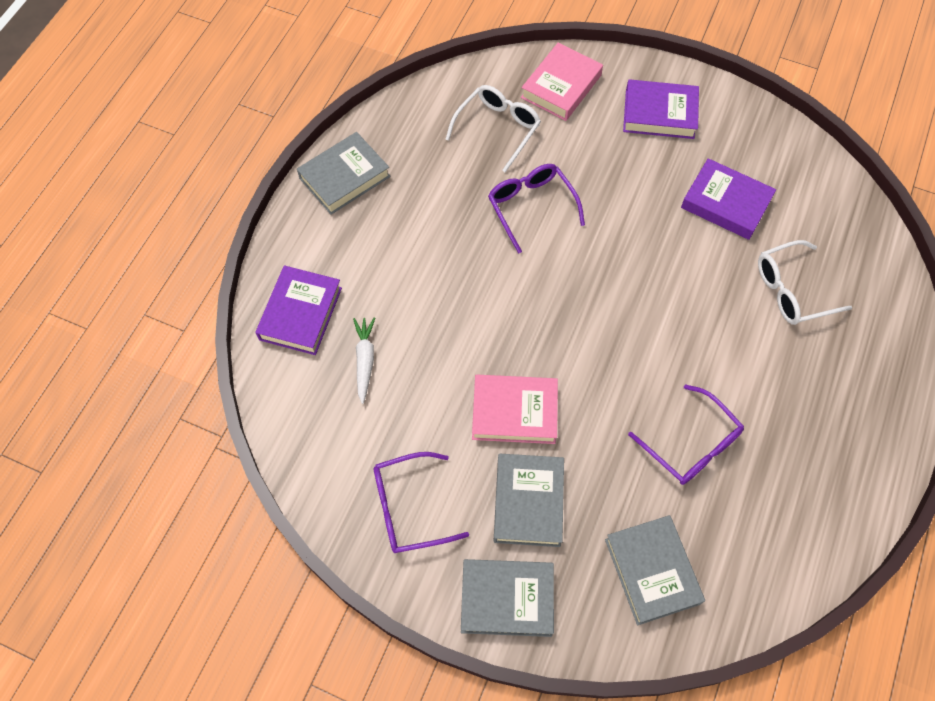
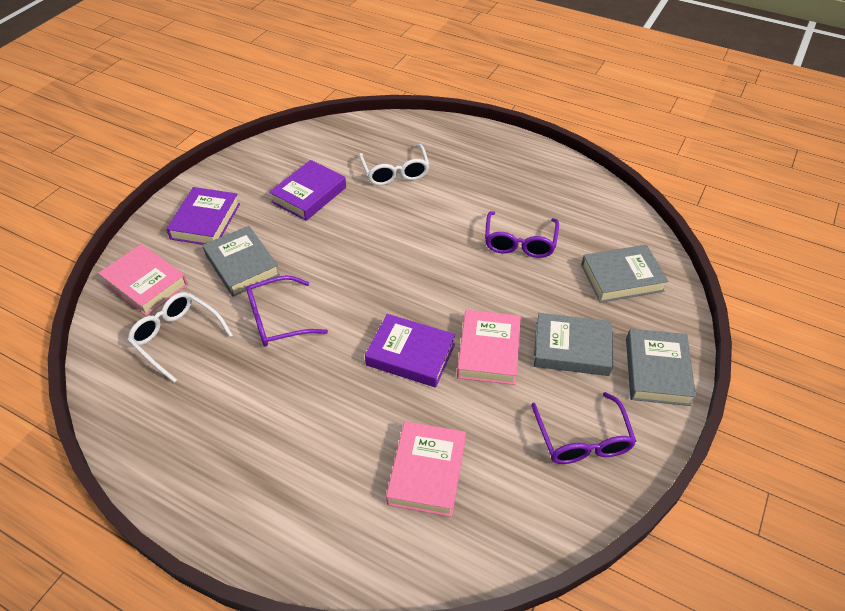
camera: 85 degrees left, 15 degrees down
(301, 313) = (362, 536): purple book -> purple book (410, 354)
(344, 177) = (190, 484): grey book -> grey book (242, 265)
(365, 361) = (427, 472): white carrot -> pink book
(692, 445) = (519, 243): purple glasses -> purple glasses turned 135 degrees clockwise

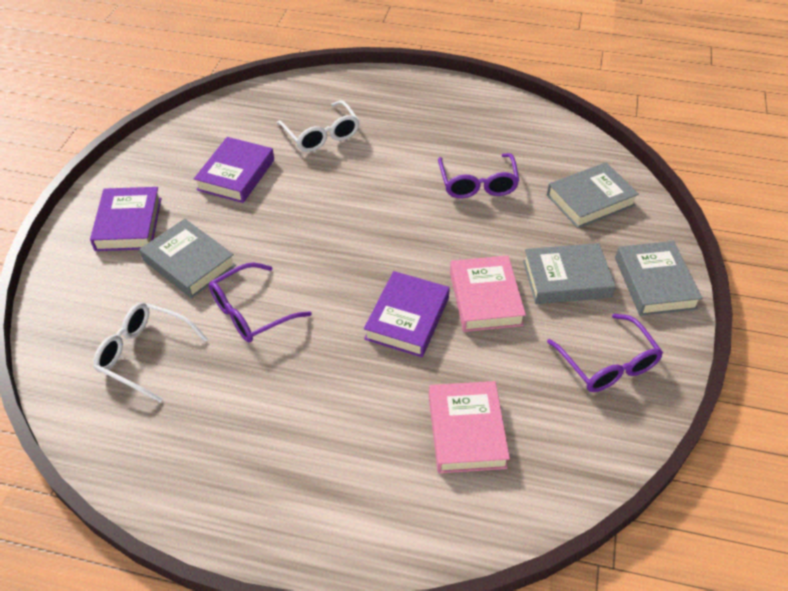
camera: 15 degrees left, 0 degrees up
(145, 284) = (85, 304): pink book -> none
(410, 354) = (407, 318): purple book -> purple book turned 75 degrees counterclockwise

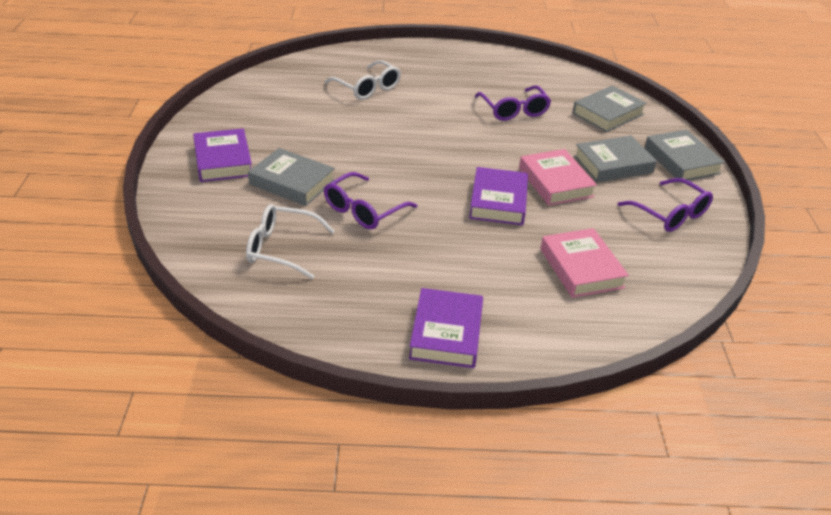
camera: 15 degrees left, 10 degrees down
(236, 175) = (305, 119): purple book -> purple book (446, 333)

